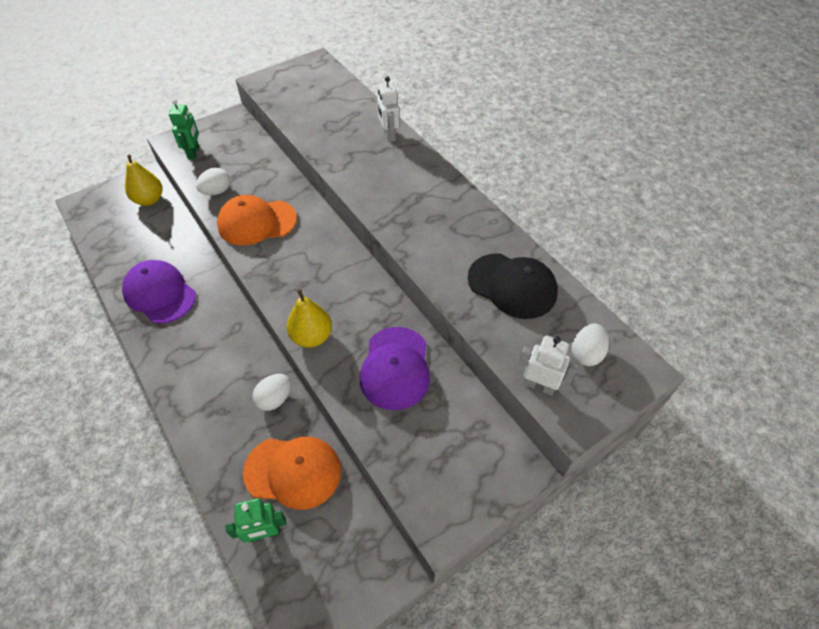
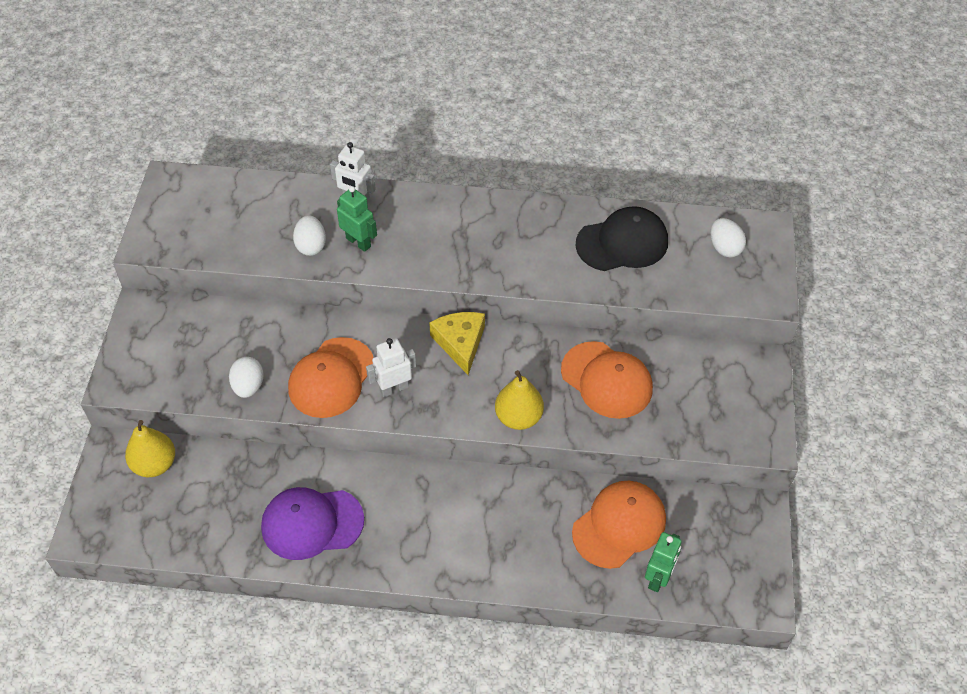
camera: 50 degrees left, 0 degrees up
(194, 153) = (161, 374): green robot -> green robot (358, 242)
(275, 399) = (534, 497): white egg -> white egg (311, 246)
(345, 265) = (460, 343): none -> yellow cheese
(395, 368) = (606, 380): purple cap -> orange cap
(539, 385) = (726, 295): white robot -> white robot (394, 388)

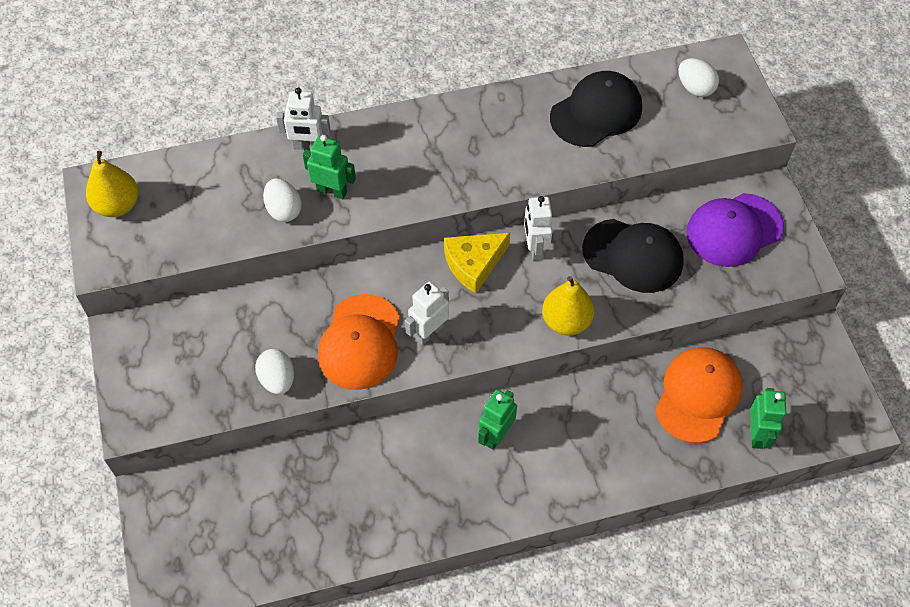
camera: 20 degrees left, 5 degrees up
(155, 464) = (205, 494): yellow pear -> yellow pear (118, 206)
(312, 523) = (399, 499): purple cap -> purple cap (734, 230)
(420, 498) = (496, 435): none -> green robot
(460, 343) = (474, 264): yellow cheese -> yellow cheese turned 90 degrees counterclockwise
(521, 346) = (535, 248): none -> white robot
(606, 380) = (633, 256): orange cap -> black cap

